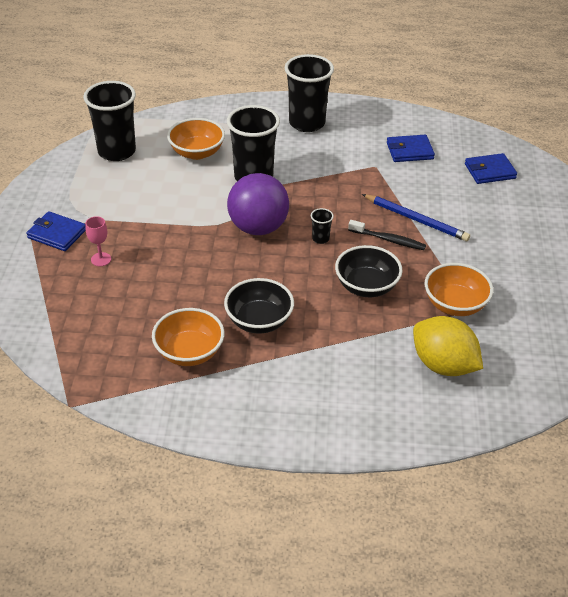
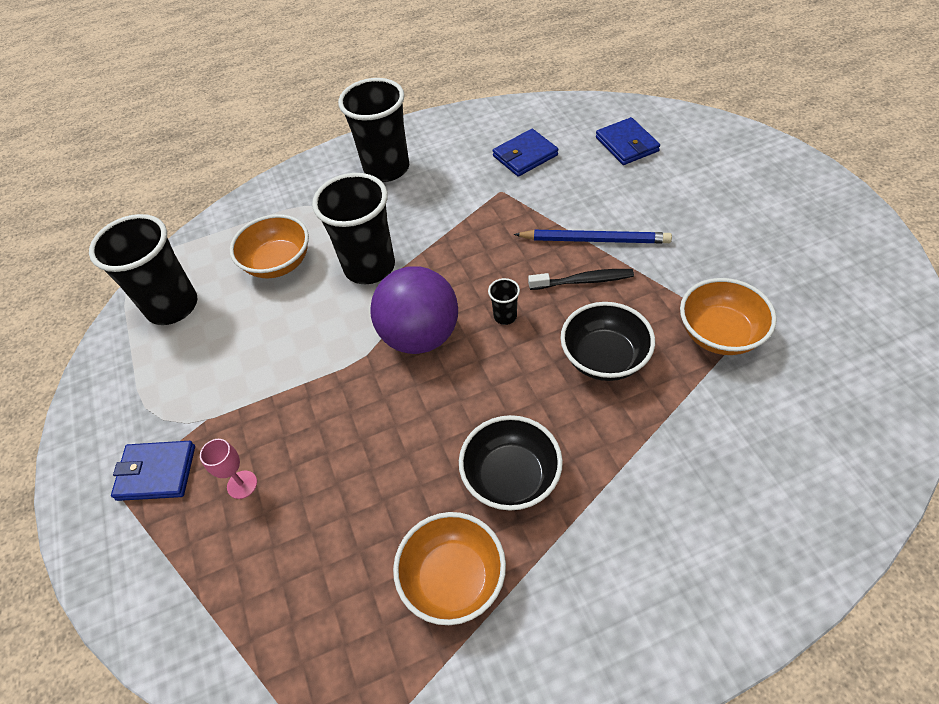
camera: 20 degrees left, 10 degrees up
(443, 365) = (771, 428): yellow lemon -> none
(490, 171) = (627, 144): blue wallet -> blue wallet turned 75 degrees counterclockwise

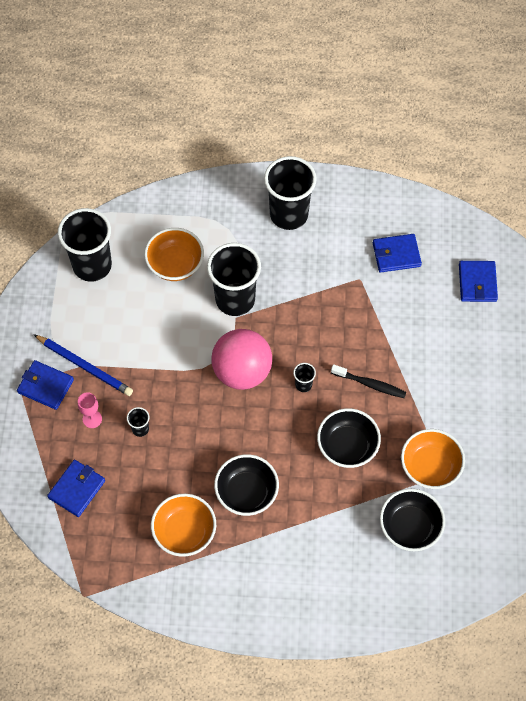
camera: 20 degrees right, 10 degrees up
(257, 597) = (76, 489): none -> blue wallet
(318, 465) = (140, 429): none -> black cup
(420, 336) = (242, 371): purple ball -> pink ball
(594, 240) = (398, 355): blue pencil -> blue pencil (85, 366)
(752, 415) = (410, 527): none -> black bowl

